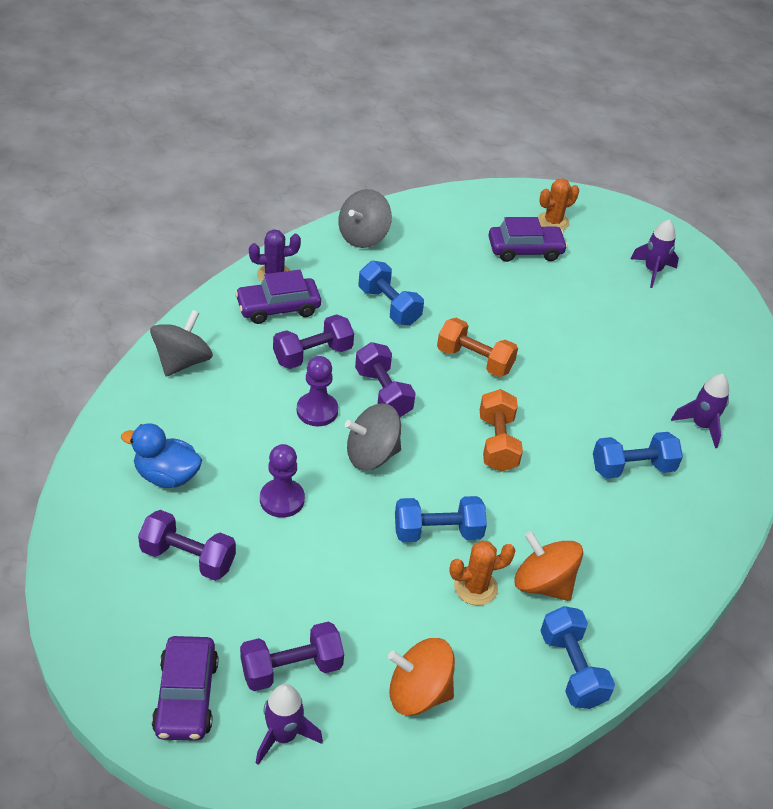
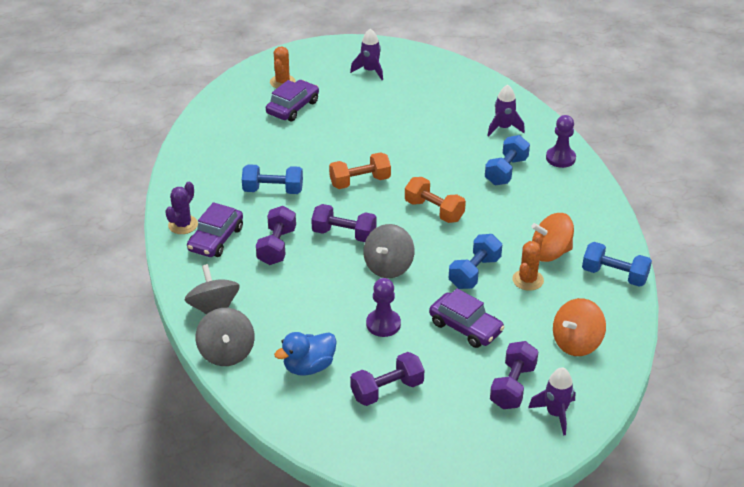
camera: 45 degrees left, 5 degrees down
(186, 696) = (491, 442): purple car -> purple car (465, 327)
(317, 411) = (327, 270): purple pawn -> purple pawn (560, 158)
(363, 237) = (196, 166): grey spinning top -> grey spinning top (226, 353)

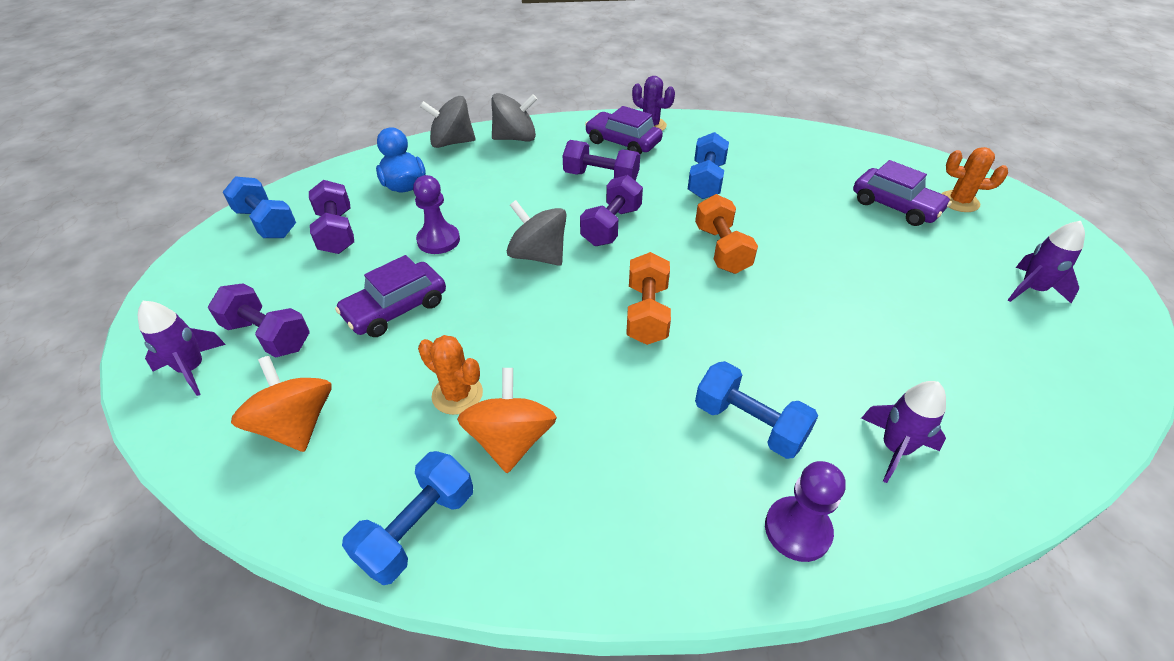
camera: 100 degrees right, 5 degrees up
(434, 211) = (647, 313): orange dumbbell -> orange dumbbell turned 45 degrees counterclockwise
(474, 272) = (497, 335): blue dumbbell -> blue dumbbell (267, 223)

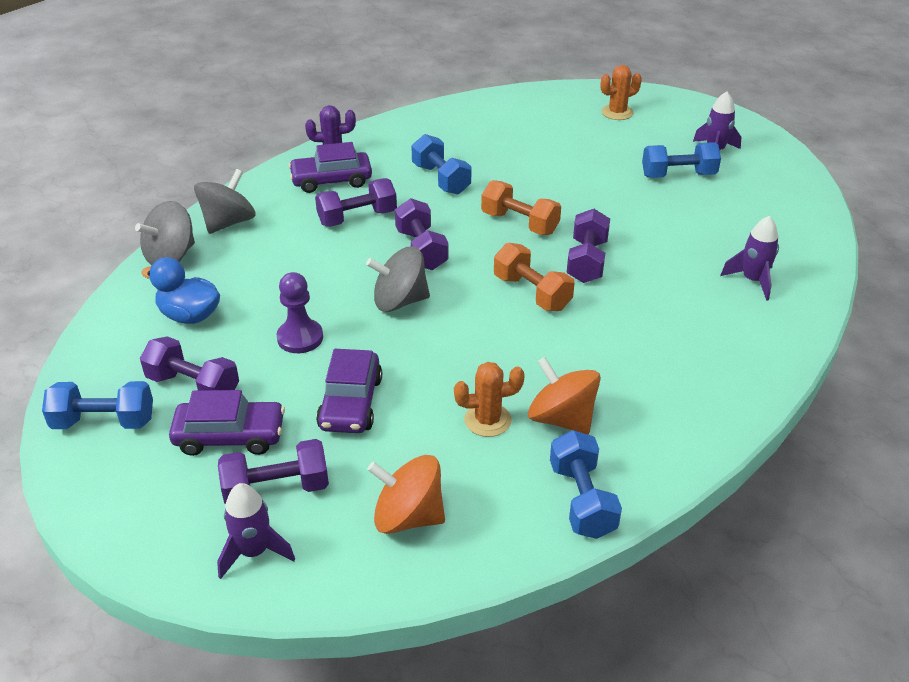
camera: 45 degrees left, 5 degrees down
(736, 317) = (587, 261): none -> purple dumbbell
(749, 424) = (673, 316): blue dumbbell -> blue dumbbell (678, 175)
(797, 530) = (760, 351): purple pawn -> none
(895, 206) = (585, 135): purple car -> purple car (230, 436)

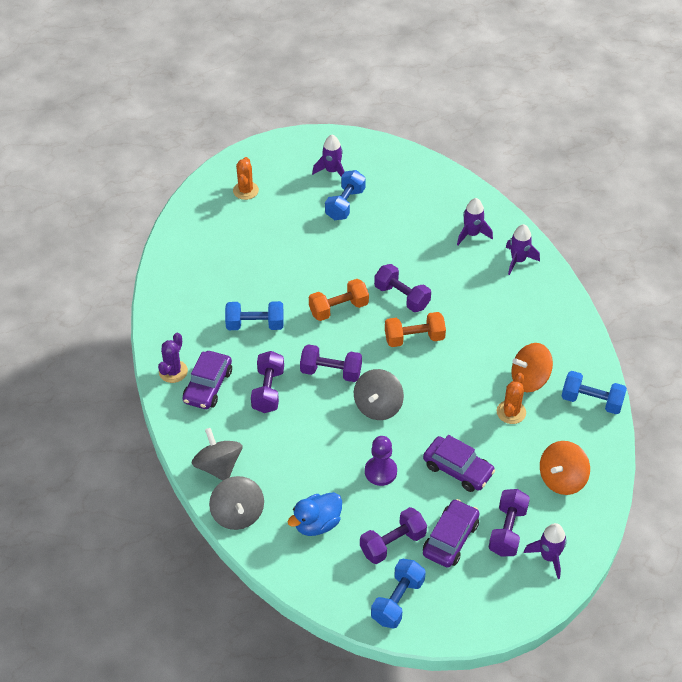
camera: 60 degrees left, 10 degrees up
(758, 335) = (518, 260): none -> purple rocket

